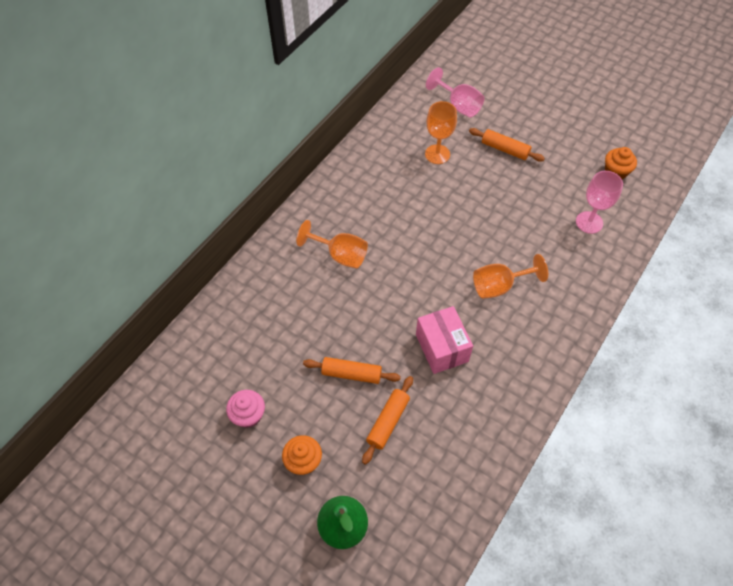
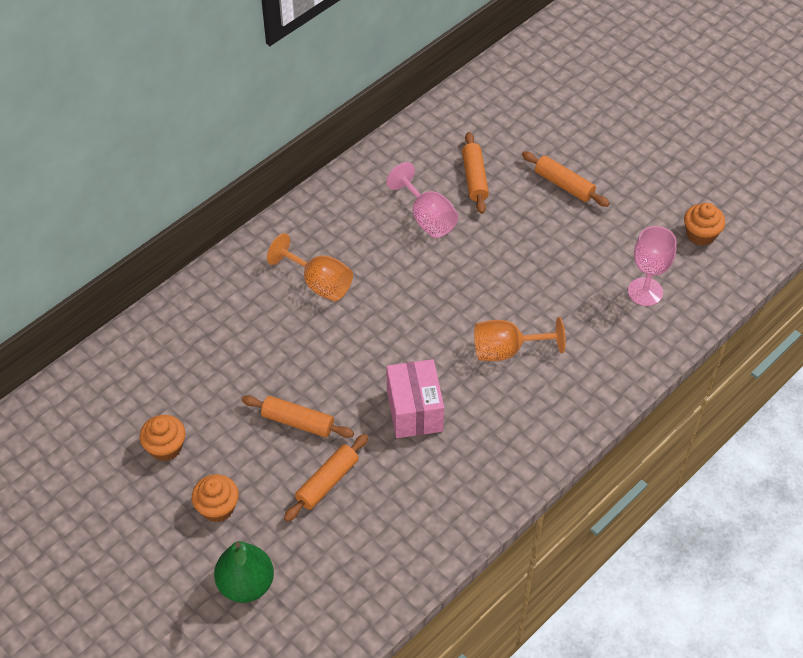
camera: 10 degrees right, 5 degrees down
(248, 415) = (166, 447): pink cupcake -> orange cupcake
(437, 154) = (474, 178): orange goblet -> orange rolling pin
(458, 105) = (520, 120): pink goblet -> pink goblet (427, 218)

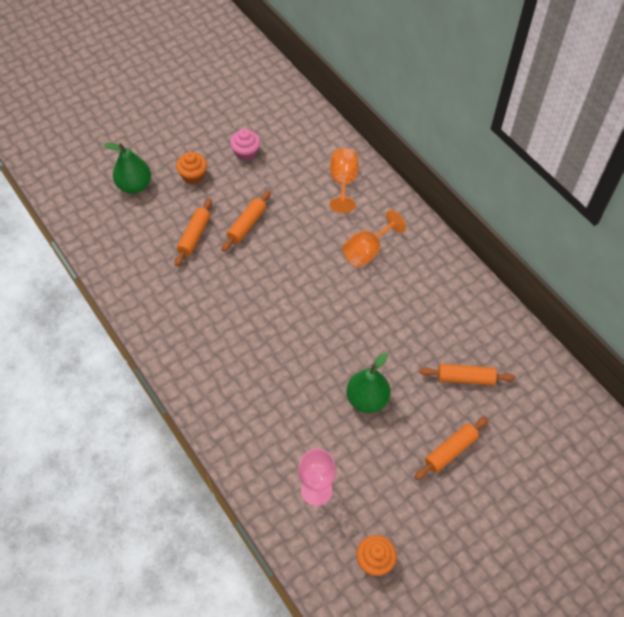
camera: 100 degrees right, 5 degrees up
(166, 447) = (246, 153): orange cupcake -> pink cupcake
(327, 482) = (194, 236): orange rolling pin -> orange rolling pin turned 60 degrees clockwise
(414, 410) = (238, 295): pink box -> none
(427, 218) = (424, 334): pink goblet -> none
(507, 350) = (278, 367): orange goblet -> orange goblet (343, 183)
(524, 260) = (367, 399): none -> green pear

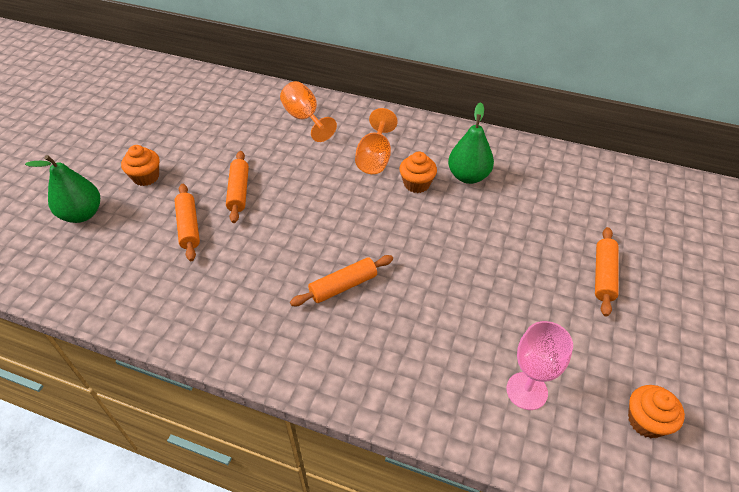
camera: 35 degrees left, 10 degrees down
(246, 153) = (188, 136): pink cupcake -> none
(367, 399) = (491, 276): green pear -> green pear (468, 176)
(380, 292) = (416, 184): none -> orange cupcake
(465, 378) = (553, 210): orange rolling pin -> orange rolling pin (343, 286)

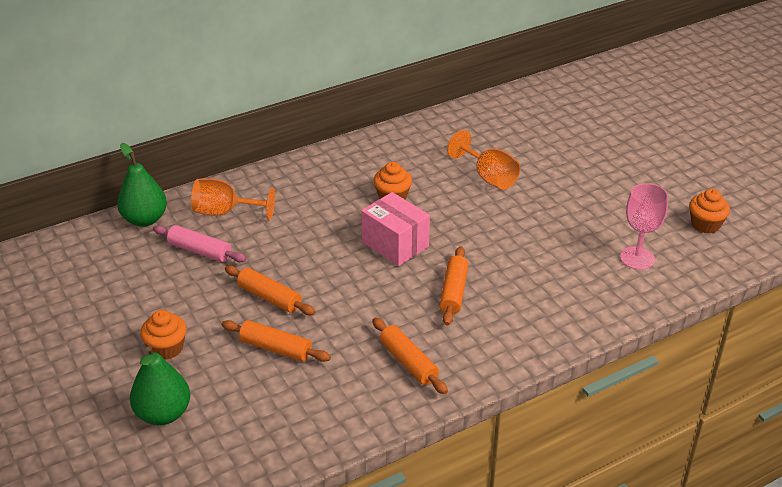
camera: 50 degrees left, 10 degrees down
(254, 132) = (200, 251): none -> pink rolling pin
(363, 218) = (395, 244): none -> pink box
(375, 158) = (333, 201): orange goblet -> orange goblet (488, 177)
(468, 176) = (418, 168): green pear -> green pear (145, 219)
(603, 275) = (584, 169): orange rolling pin -> orange rolling pin (408, 362)

